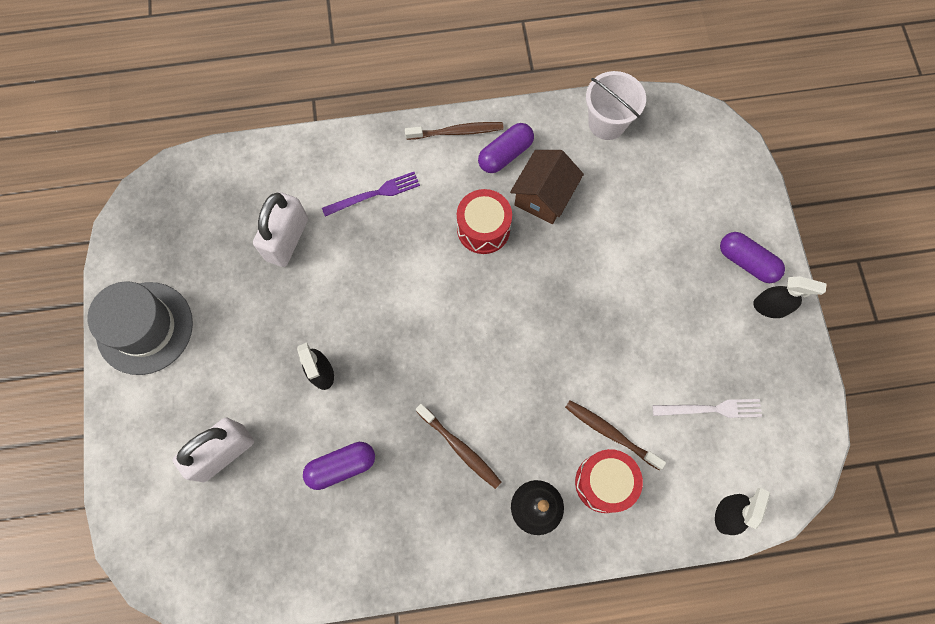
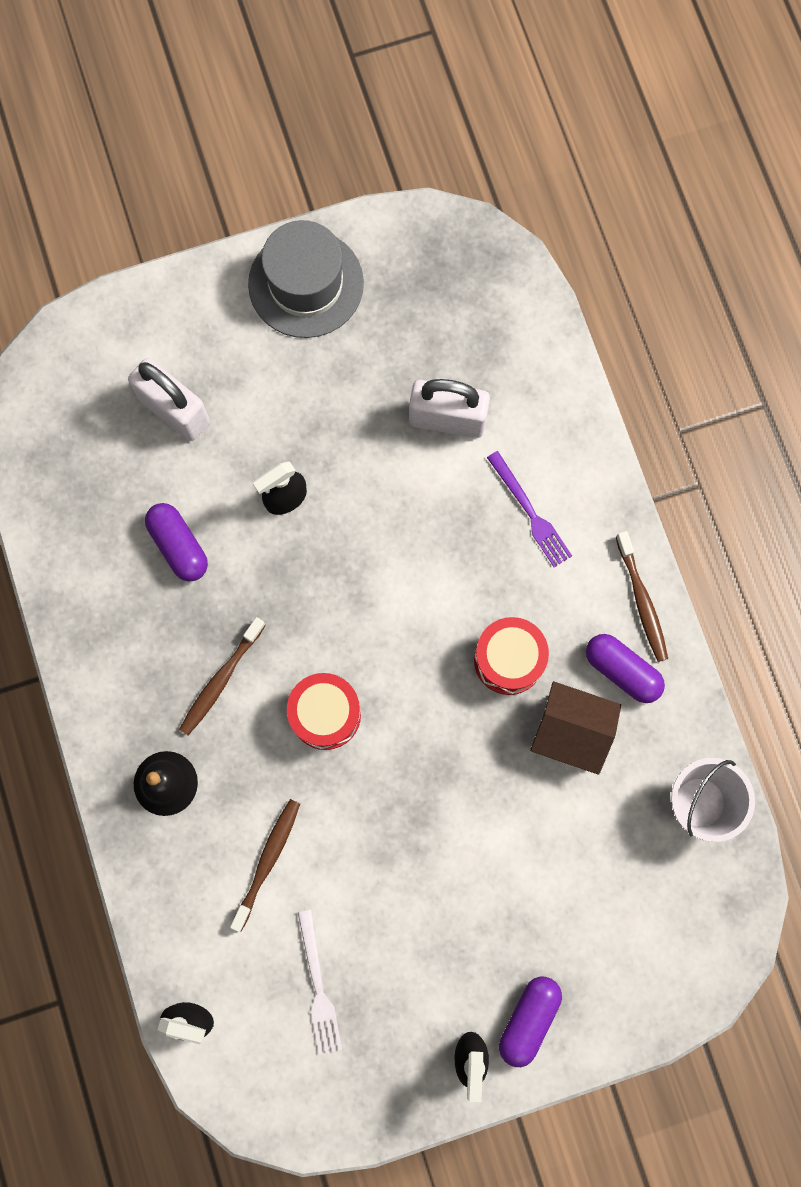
camera: 80 degrees right, 5 degrees up
(604, 482) = (206, 860): red drum -> red drum (325, 714)

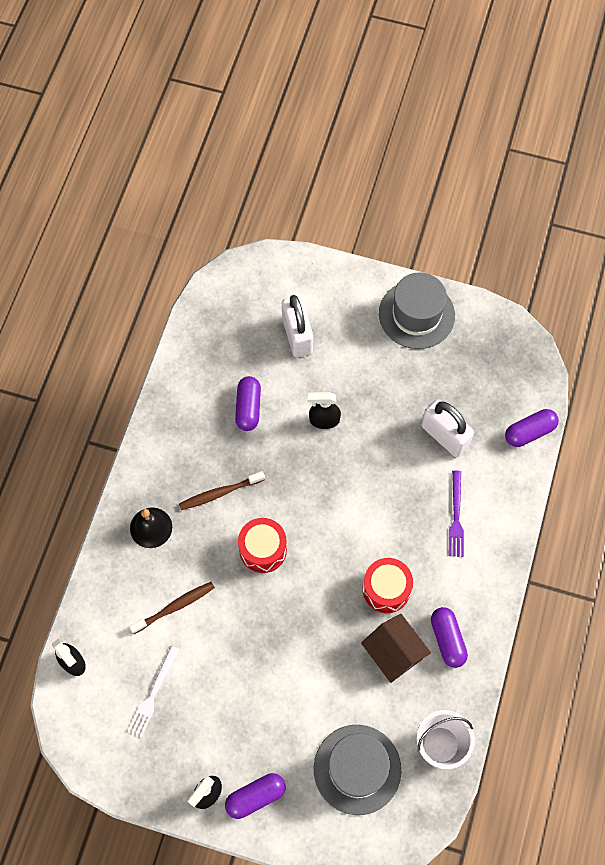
camera: 35 degrees right, 10 degrees down
(546, 345) = (529, 432): none -> purple capsule
(623, 900) = (357, 769): none -> grey hat
(642, 601) = (486, 608): brown toothbrush -> none

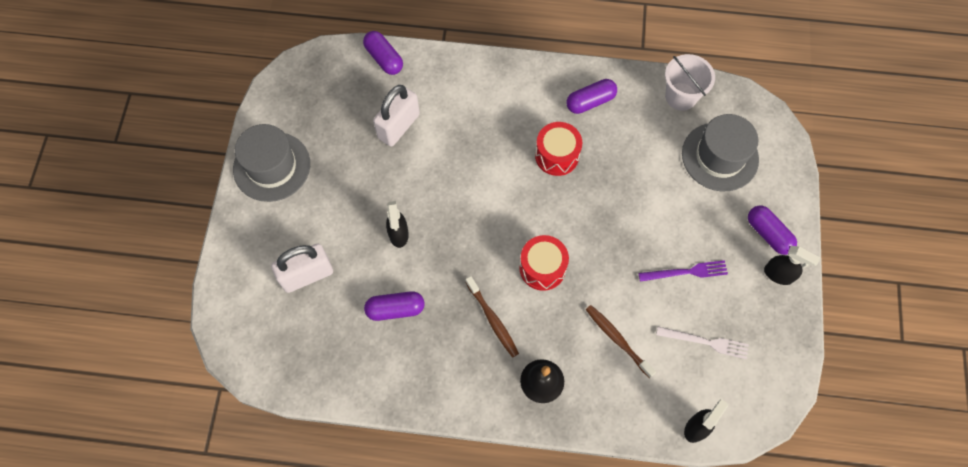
camera: 100 degrees left, 0 degrees up
(393, 653) = (613, 142): brown house -> none
(456, 517) = (477, 108): purple fork -> purple fork (686, 272)

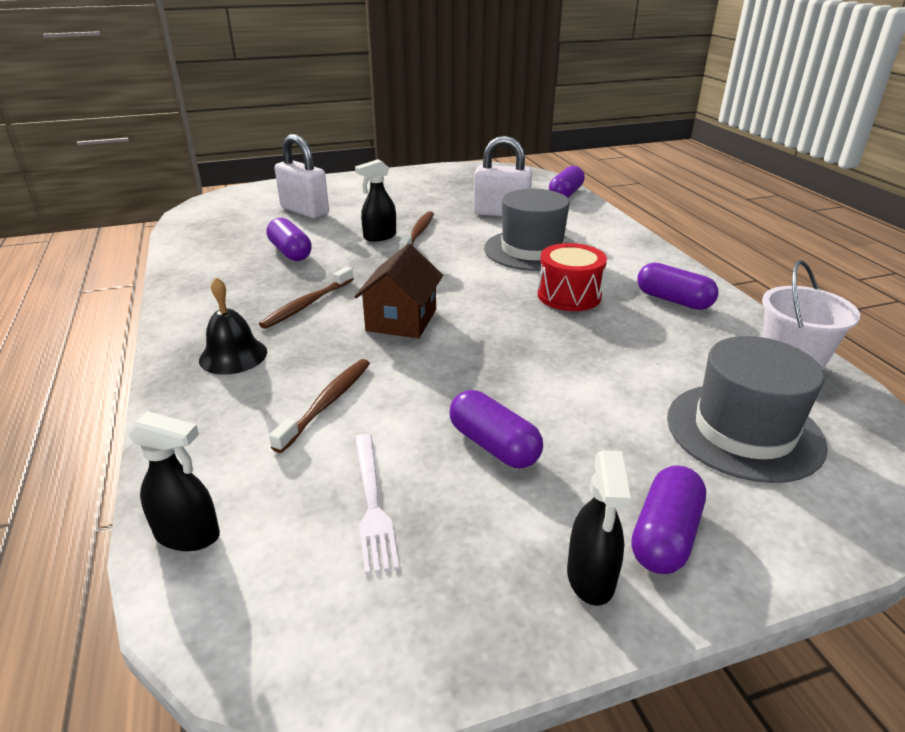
camera: 65 degrees right, 35 degrees down
(272, 166) = (404, 179): grey hat -> grey hat (532, 250)
(407, 204) = (418, 233): none -> brown toothbrush
(542, 268) = (401, 320): red drum -> brown house
(686, 272) = (493, 445): purple fork -> purple capsule

